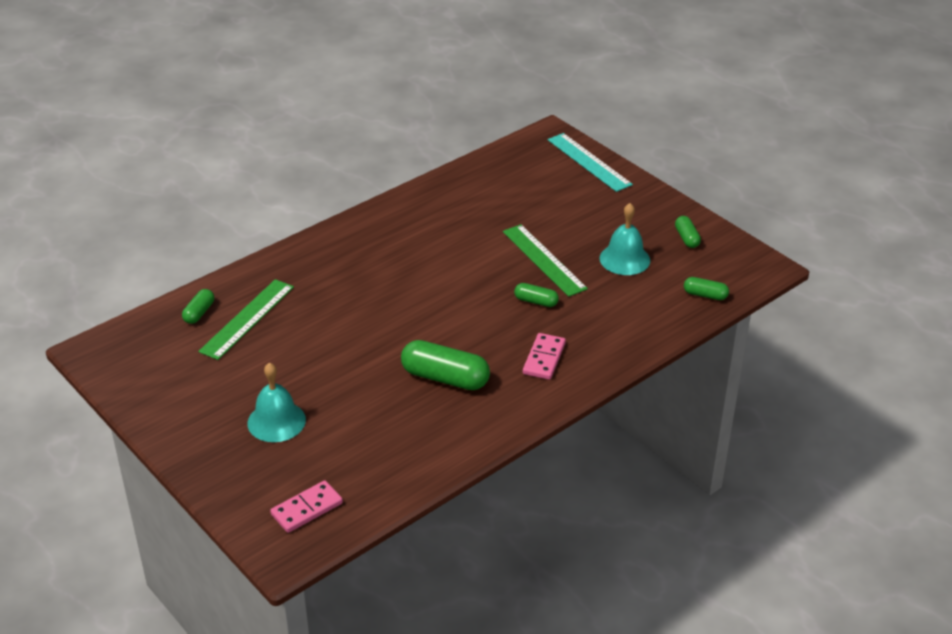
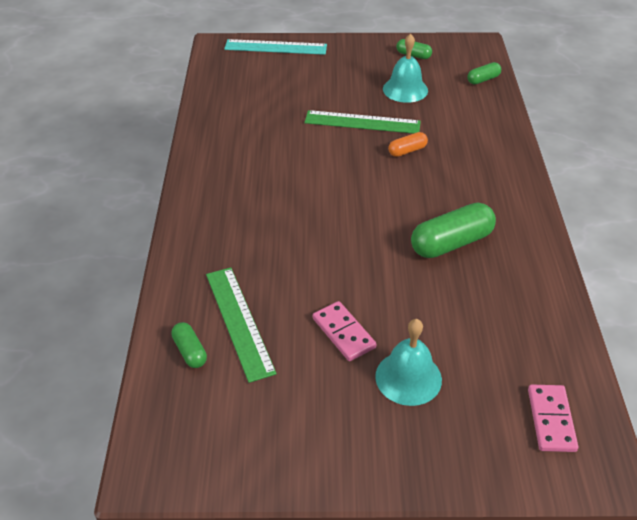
camera: 50 degrees left, 5 degrees up
(536, 301) = (407, 151): green capsule -> orange capsule
(544, 358) = (479, 181): pink domino -> pink domino (344, 333)

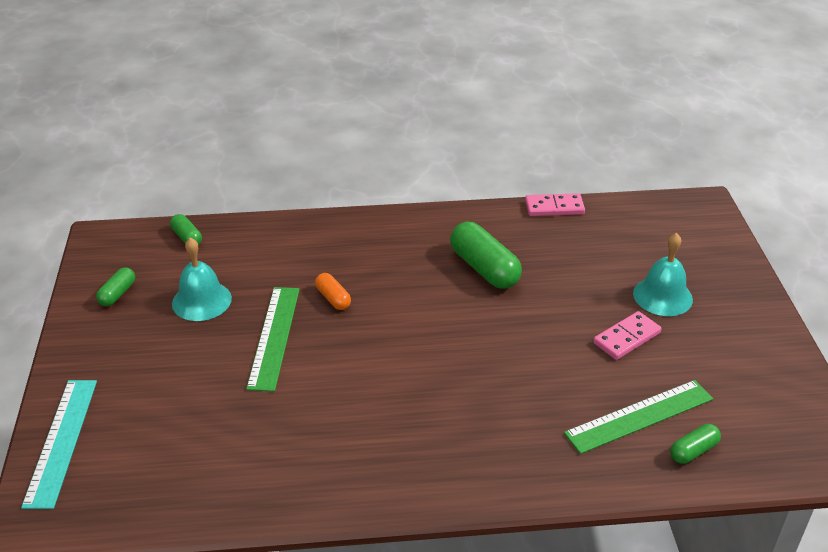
camera: 95 degrees left, 5 degrees down
(551, 420) = (672, 223): pink domino -> pink domino (554, 207)

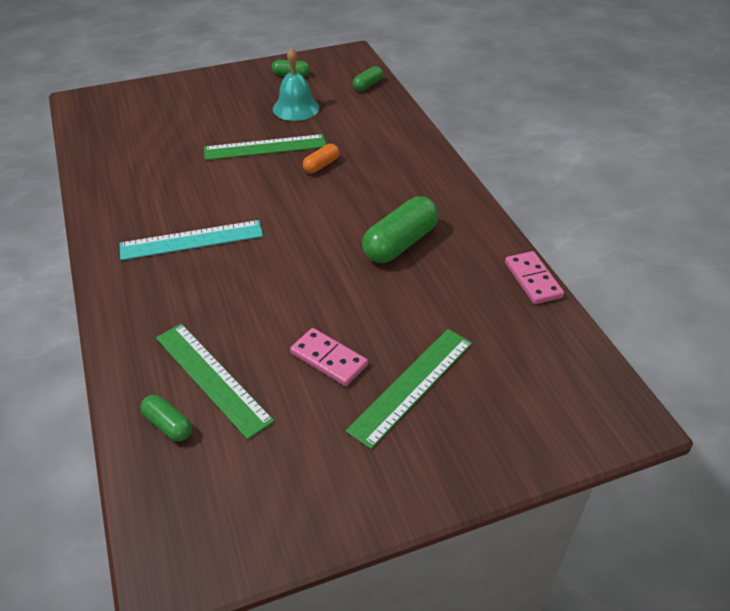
camera: 75 degrees right, 5 degrees up
(61, 441) = (145, 92): turquoise ruler -> turquoise ruler (191, 240)
(662, 296) = (412, 385): turquoise bell -> green ruler

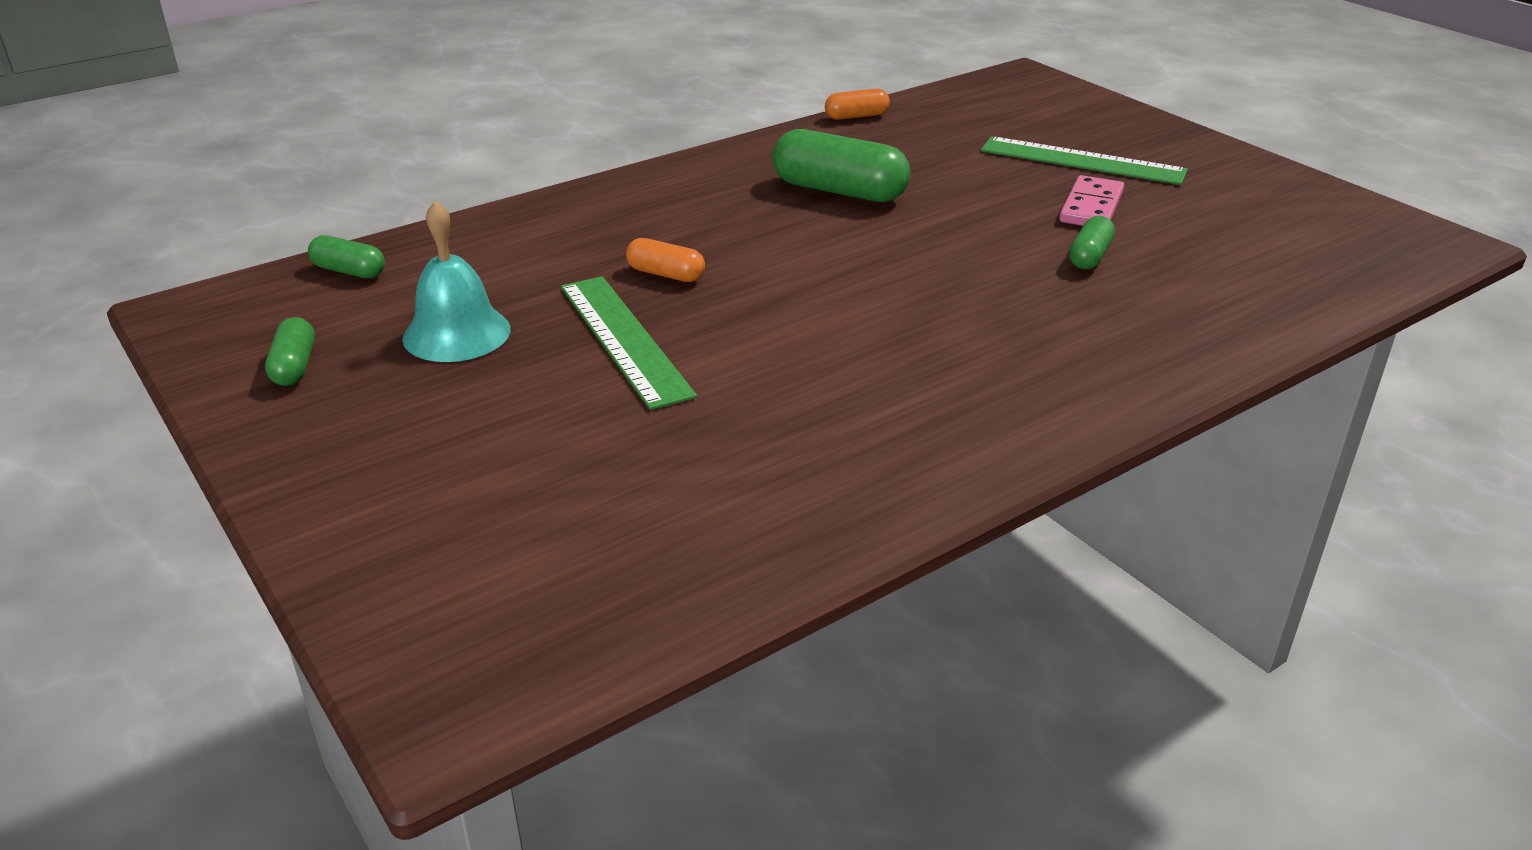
camera: 105 degrees left, 10 degrees down
(168, 425) = (1294, 282): green capsule -> green capsule (1089, 256)
(191, 240) = (948, 351): turquoise ruler -> none
(212, 378) = (1197, 271): green ruler -> none
(532, 280) = (856, 116): pink domino -> orange capsule

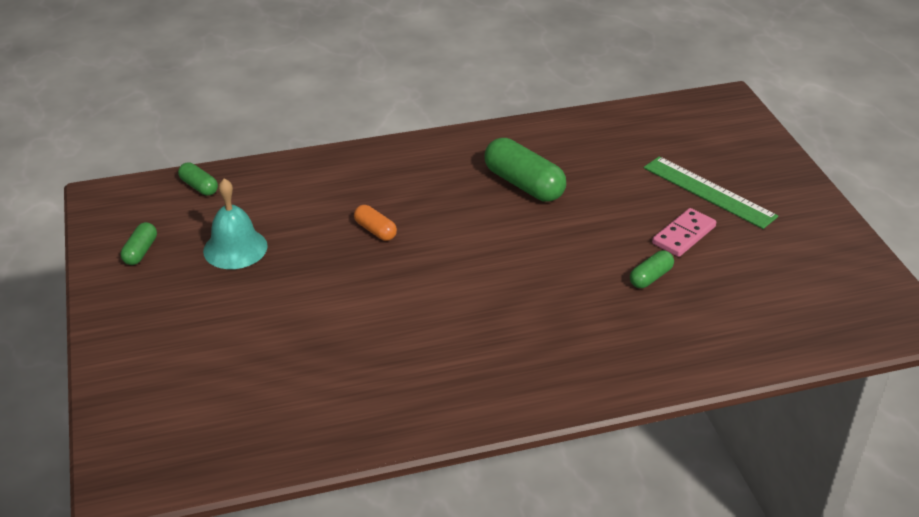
camera: 20 degrees right, 5 degrees up
(624, 339) = (324, 275): green ruler -> none
(856, 116) = (579, 118): orange capsule -> none

